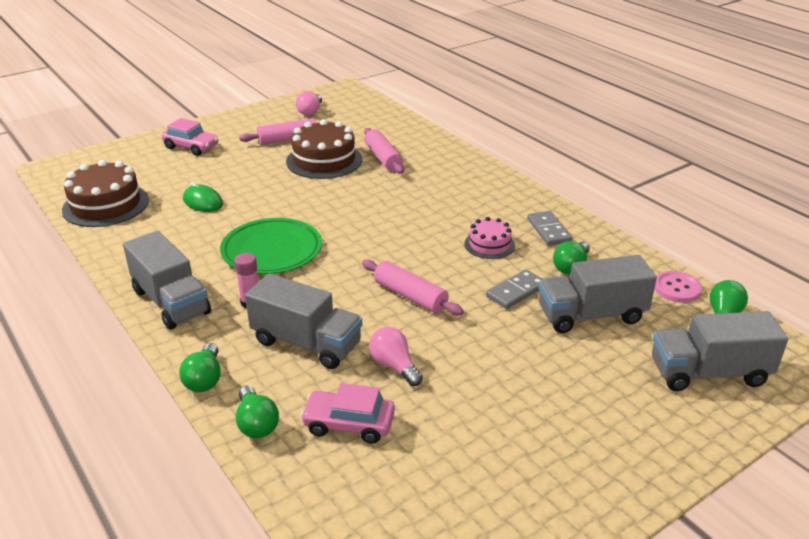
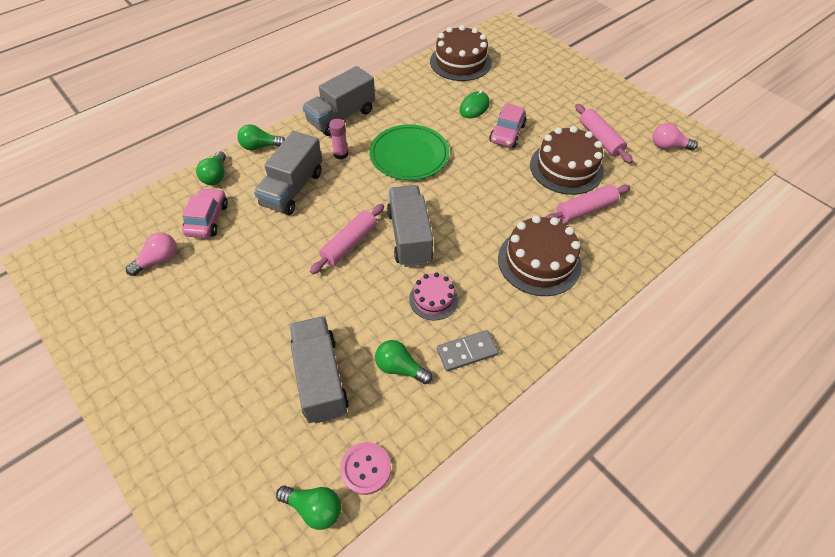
camera: 85 degrees right, 20 degrees up
(191, 147) = (564, 84): pink car -> pink car (507, 133)
(256, 424) = (216, 176): green light bulb -> green light bulb turned 60 degrees counterclockwise
(394, 366) = (263, 239): pink light bulb -> pink light bulb (158, 260)
(444, 186) = (539, 261): none -> brown cake
(516, 292) = (357, 319): grey domino -> none
(709, 373) = (229, 472): grey truck -> grey truck (409, 237)

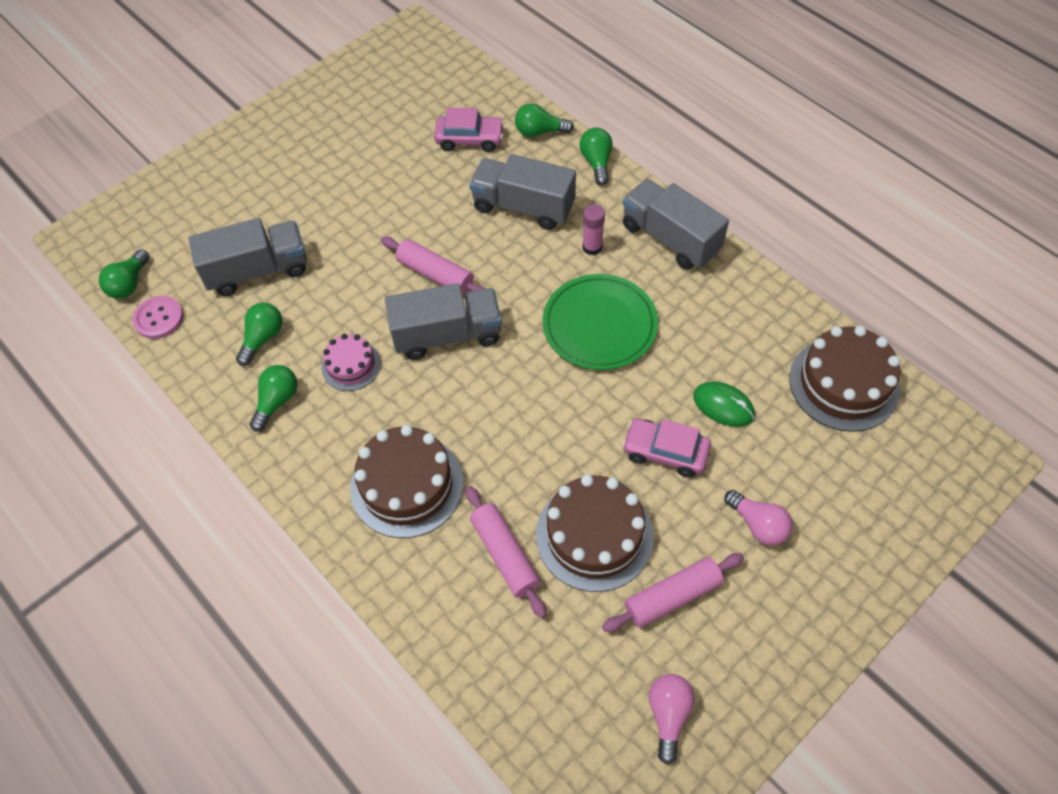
camera: 90 degrees right, 5 degrees up
(158, 260) = (411, 113): pink light bulb -> pink light bulb (758, 524)
(467, 352) = (277, 401): grey domino -> green light bulb

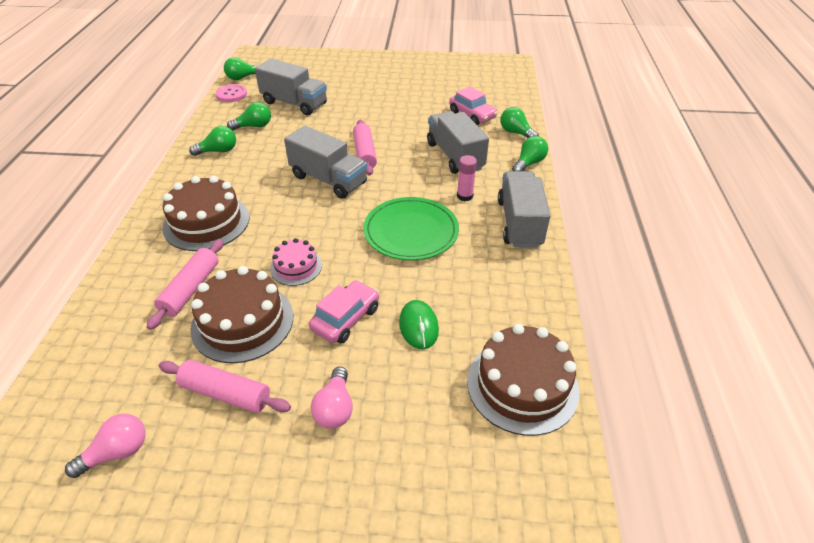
camera: 45 degrees right, 15 degrees down
(351, 365) = (268, 160): pink cake -> pink cake (296, 267)
(665, 452) = (345, 318): pink car -> pink car turned 60 degrees clockwise

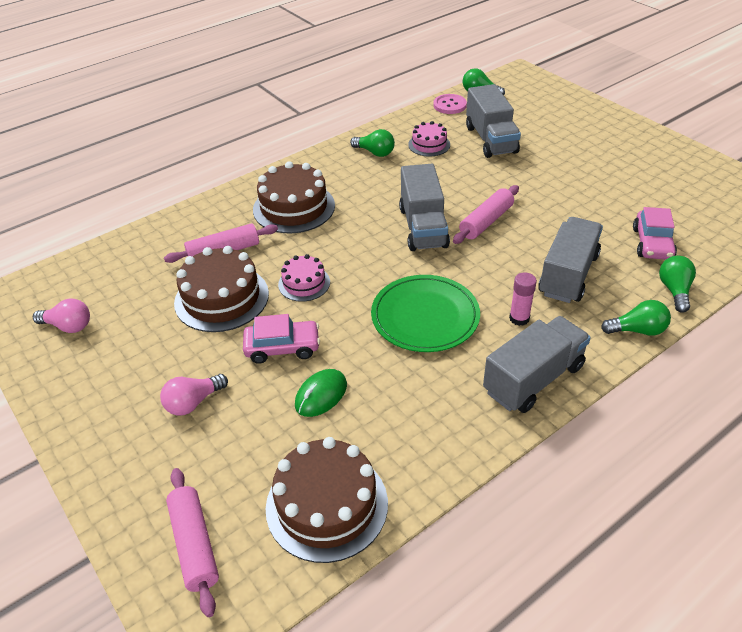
camera: 50 degrees right, 0 degrees up
(226, 393) = (154, 338): pink rolling pin -> pink rolling pin (194, 544)
(254, 126) = (429, 144): green light bulb -> pink cake

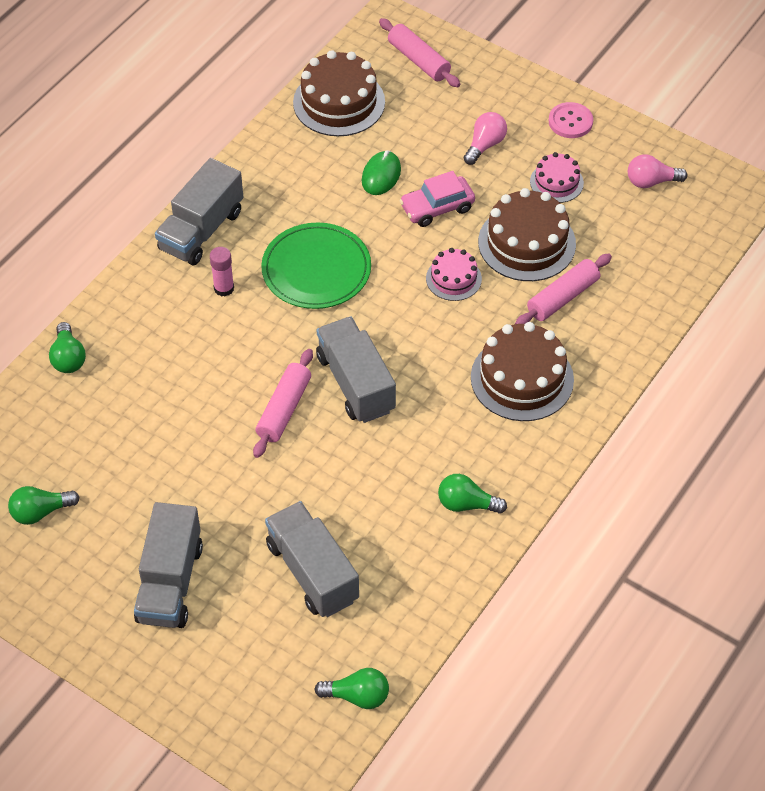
camera: 160 degrees right, 10 degrees up
(429, 144) = (397, 539): pink cake -> pink cake (556, 182)
(449, 105) = (396, 647): pink button -> pink button (570, 121)
(568, 275) = (180, 353): grey truck -> grey truck (170, 582)
(637, 330) = (108, 301): green light bulb -> green light bulb (40, 512)
(652, 243) = (88, 419): pink car -> none

